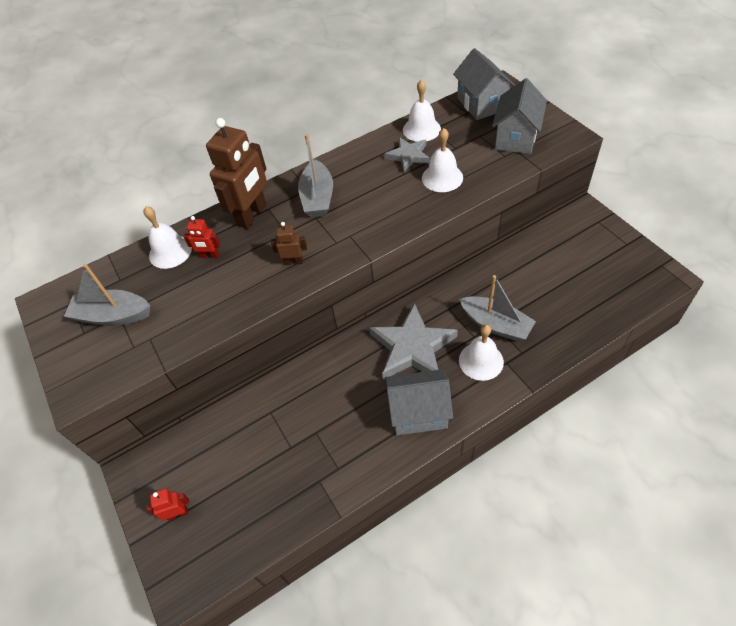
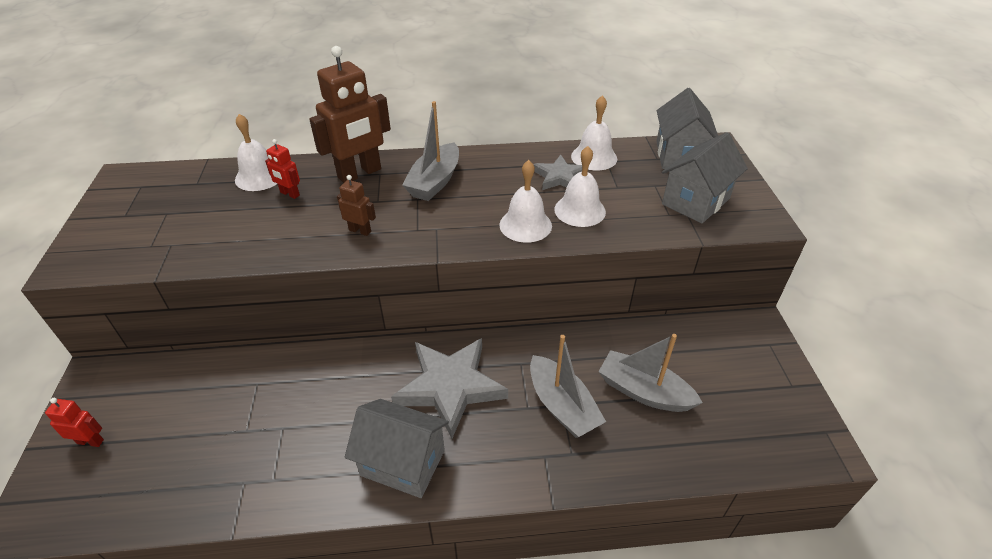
camera: 20 degrees right, 10 degrees down
(113, 316) = (161, 211): grey boat -> grey boat (643, 391)
(481, 361) = (516, 439): white bell -> white bell (525, 225)

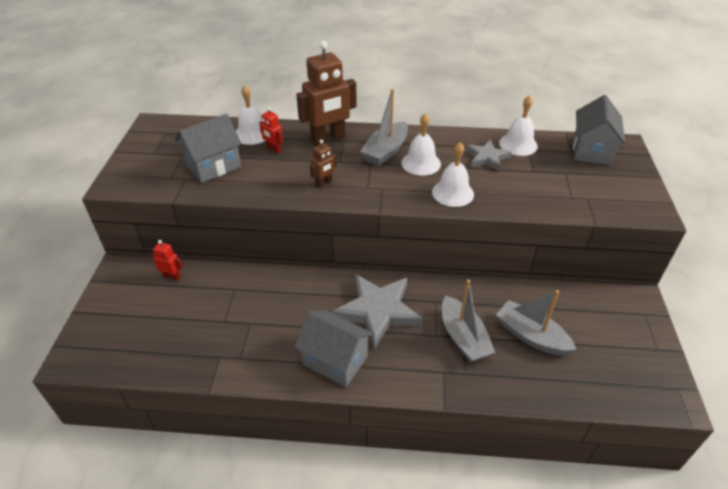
camera: 10 degrees right, 0 degrees up
(90, 441) = (116, 313): red robot -> red robot (172, 276)
(360, 231) = (324, 183): brown robot -> brown robot turned 105 degrees clockwise
(580, 210) = (498, 186): white bell -> white bell (421, 163)
(695, 201) = (597, 189): grey house -> grey house (213, 166)

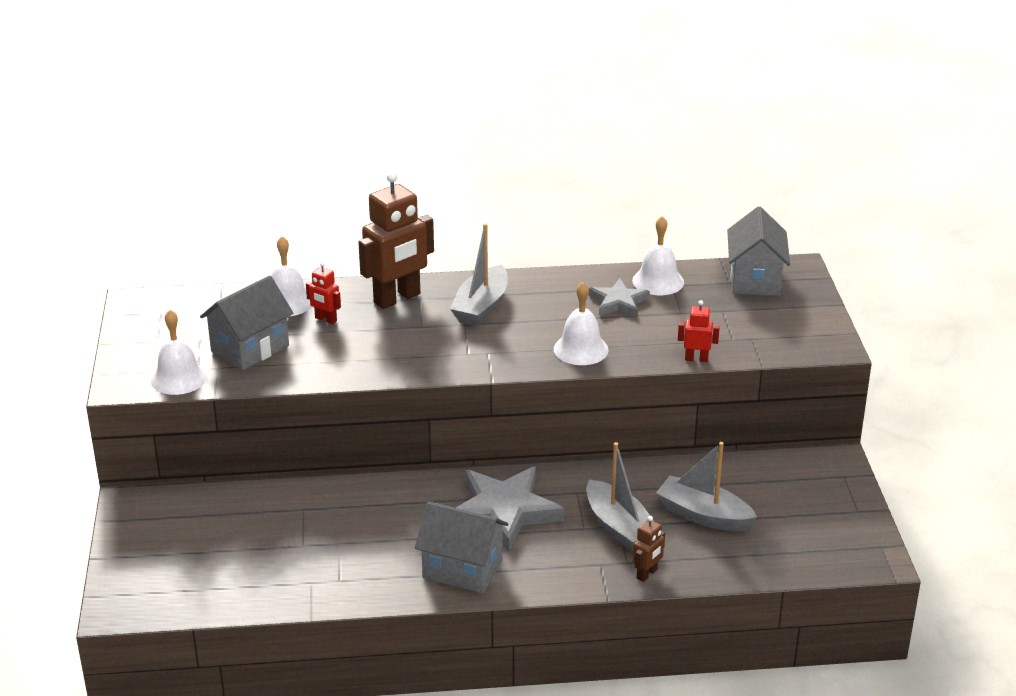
camera: 10 degrees left, 10 degrees down
(172, 276) = (210, 504): red robot -> red robot (696, 359)
(324, 183) = (409, 354): brown robot -> brown robot (647, 574)
(421, 163) = (532, 317): white bell -> white bell (179, 378)

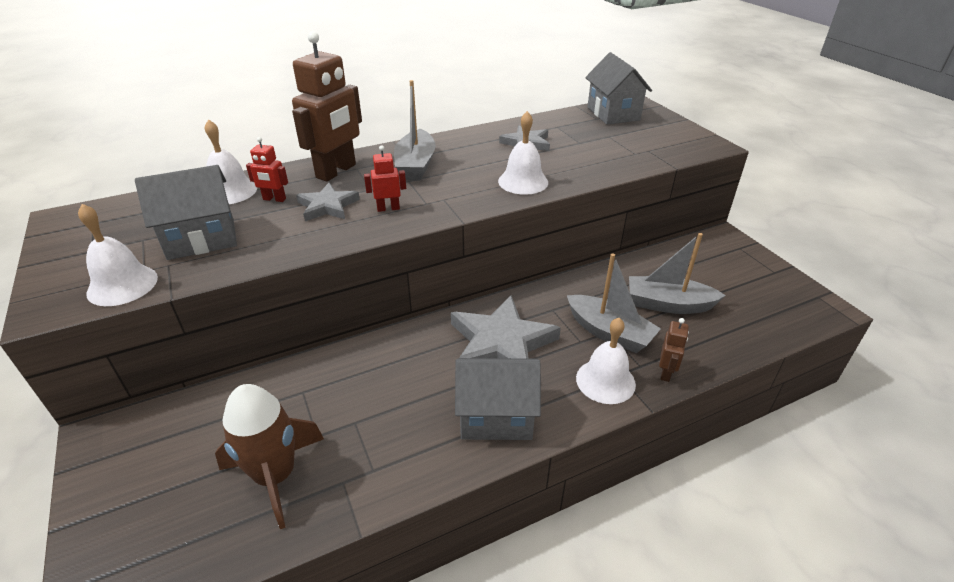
camera: 20 degrees left, 5 degrees up
(250, 348) = (201, 239): grey house -> grey house turned 45 degrees clockwise
(261, 565) = (275, 476): none -> brown rocket
(372, 337) = (327, 206): none -> grey star
(658, 281) = (544, 125): white bell -> white bell (605, 381)
(696, 359) = (622, 171): red robot -> red robot (388, 208)

